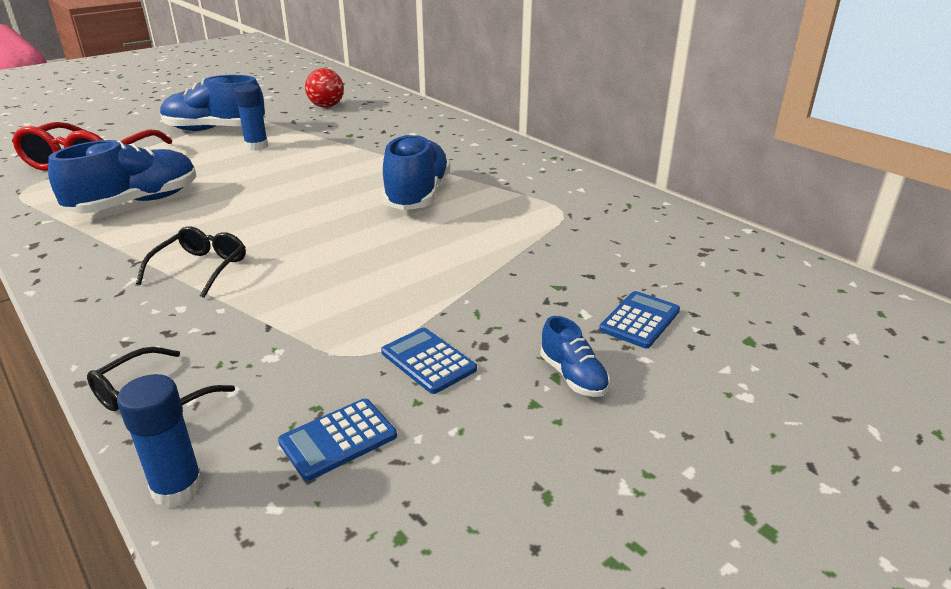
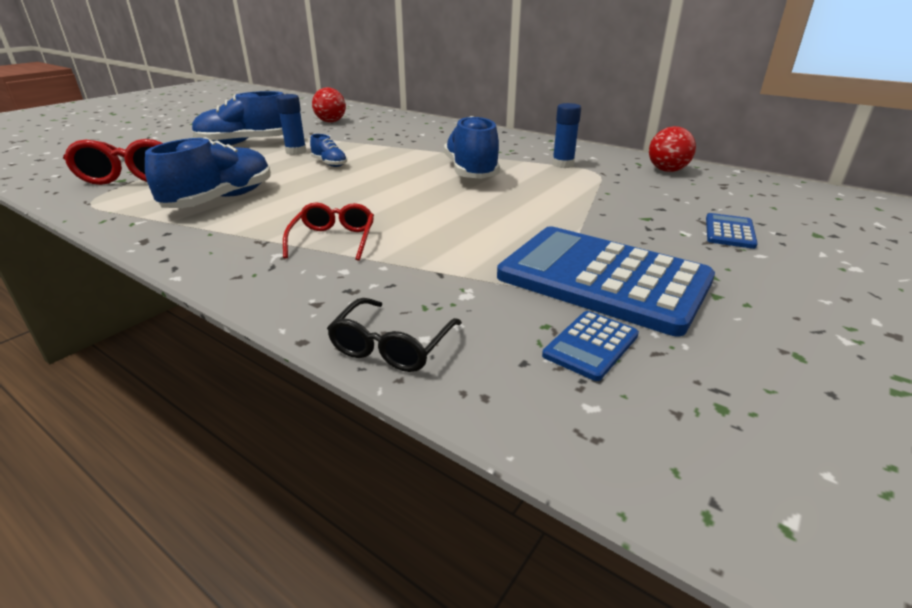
camera: 15 degrees left, 0 degrees up
(178, 488) = (487, 409): blue glue stick -> blue glue stick (563, 164)
(201, 268) = (333, 240): black glasses -> red glasses
(428, 361) = (603, 279): blue calculator -> blue calculator, size x2.38
(573, 376) = (724, 273): blue shoe -> blue shoe (329, 164)
(654, 220) = (667, 170): none -> red ball

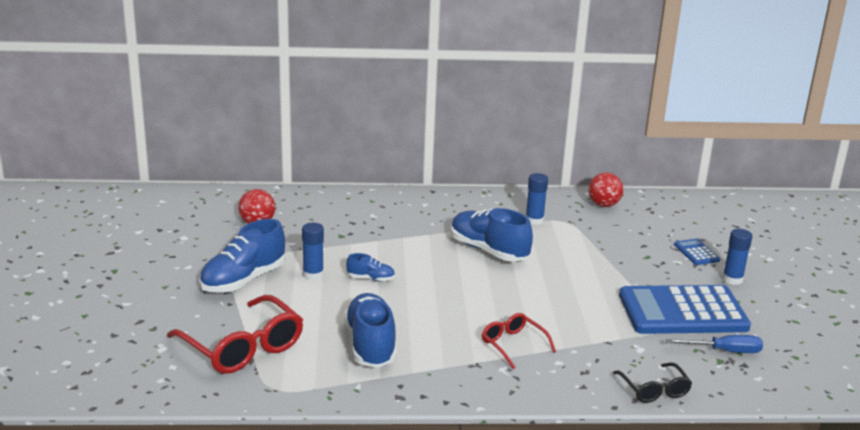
camera: 40 degrees left, 5 degrees down
(591, 345) = (724, 351): blue calculator -> blue screwdriver
(747, 271) = (732, 279): none -> blue glue stick

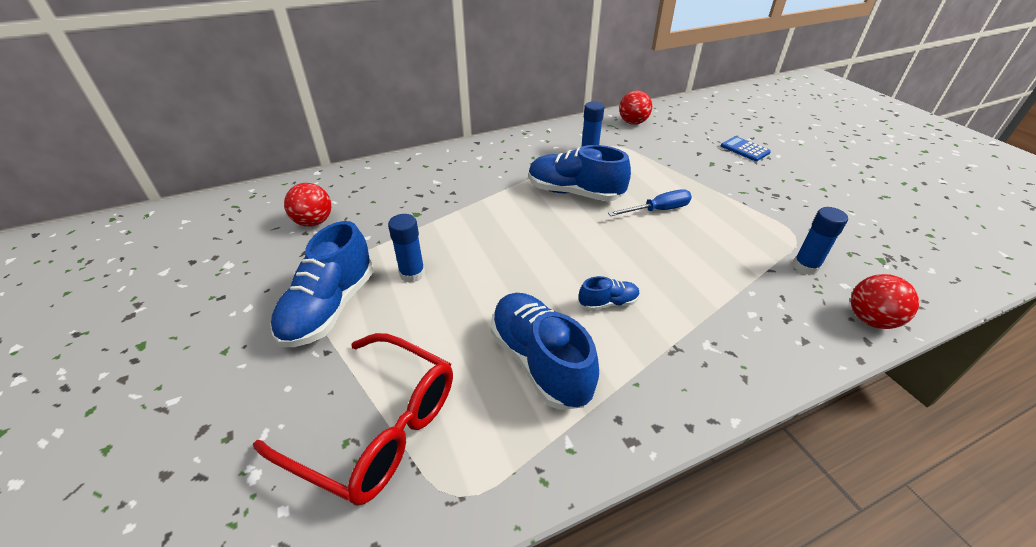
camera: 20 degrees left, 15 degrees up
(371, 279) = (480, 260): blue shoe -> blue shoe (608, 303)
(513, 345) = (689, 305): red glasses -> none
(654, 390) = (870, 320): black glasses -> red ball
(682, 312) = (795, 213): blue calculator -> none
(724, 351) = (873, 247): blue screwdriver -> blue screwdriver (658, 210)
(732, 279) = (797, 168): blue glue stick -> blue glue stick (805, 266)

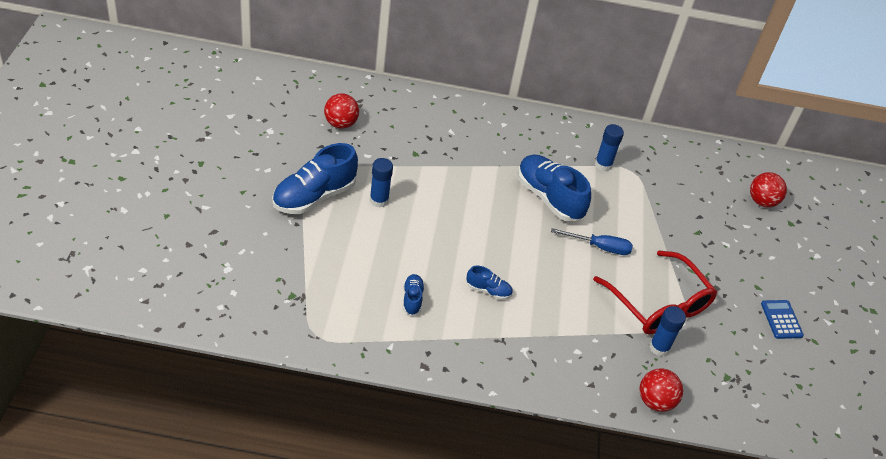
camera: 25 degrees right, 5 degrees up
(377, 427) = (298, 281): red glasses -> red glasses (658, 304)
(540, 361) = (412, 299): blue shoe -> blue shoe, size x0.48
(633, 123) = (676, 155): red ball -> red ball (762, 201)
(744, 149) = (748, 235): blue calculator -> blue calculator (781, 319)

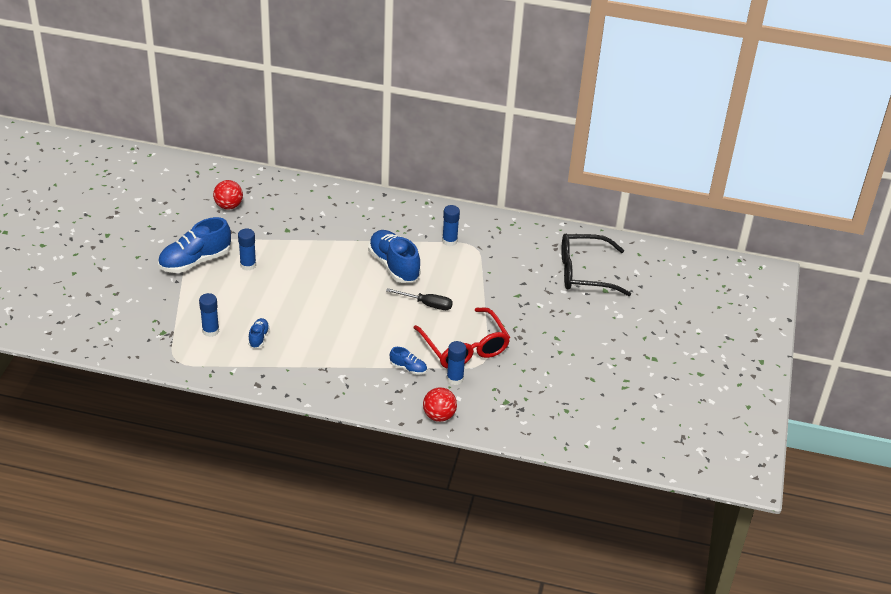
camera: 10 degrees right, 5 degrees down
(351, 291) = (210, 331): none -> blue glue stick
(488, 290) = (323, 333): blue shoe -> blue shoe (408, 368)
(600, 247) = (427, 304): blue screwdriver -> black screwdriver
(762, 201) = (584, 272): red ball -> black glasses
(781, 319) = (568, 362): blue calculator -> none

